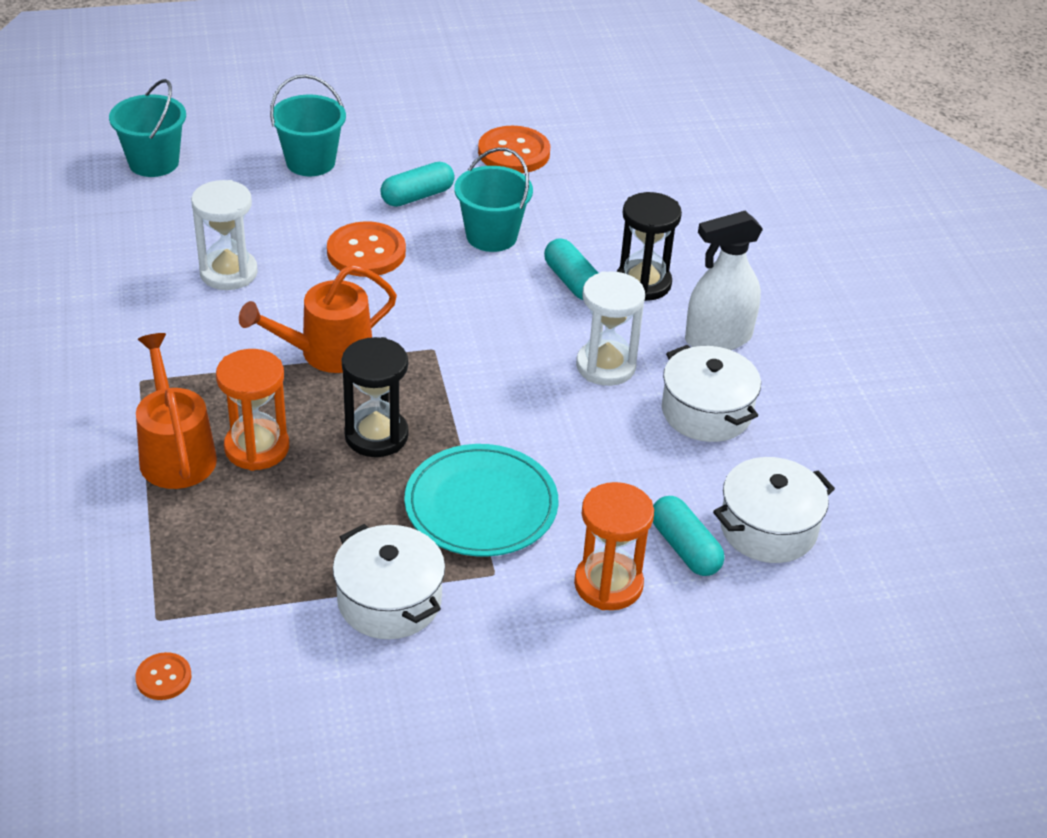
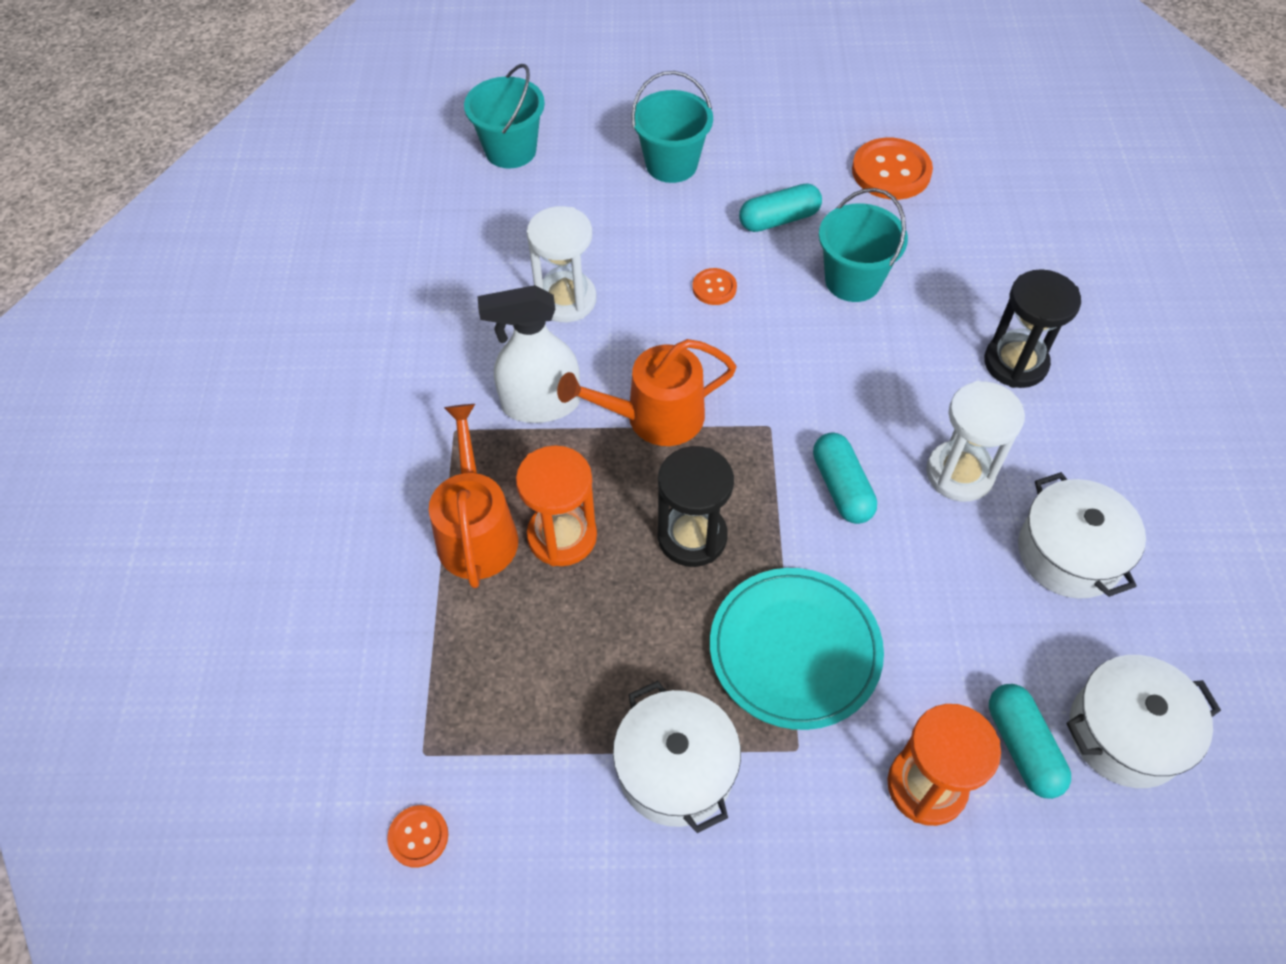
camera: 15 degrees right, 15 degrees up
(366, 252) = (714, 288): orange button -> orange button, size x0.52
(572, 281) = (935, 352): turquoise capsule -> turquoise capsule (841, 487)
(718, 338) = (1094, 450): white spray bottle -> white spray bottle (540, 404)

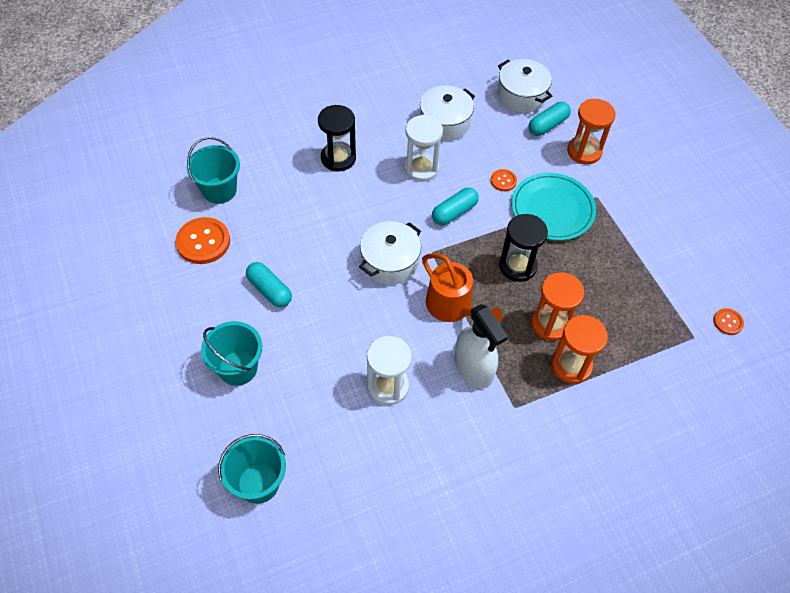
camera: 115 degrees left, 0 degrees up
(476, 531) = (571, 365): orange watering can -> orange hourglass
(675, 769) = (634, 236): white pot -> white pot (390, 262)
(714, 288) = (343, 308): orange button -> orange button (503, 181)
(853, 280) = (307, 240): turquoise bucket -> turquoise bucket (219, 190)

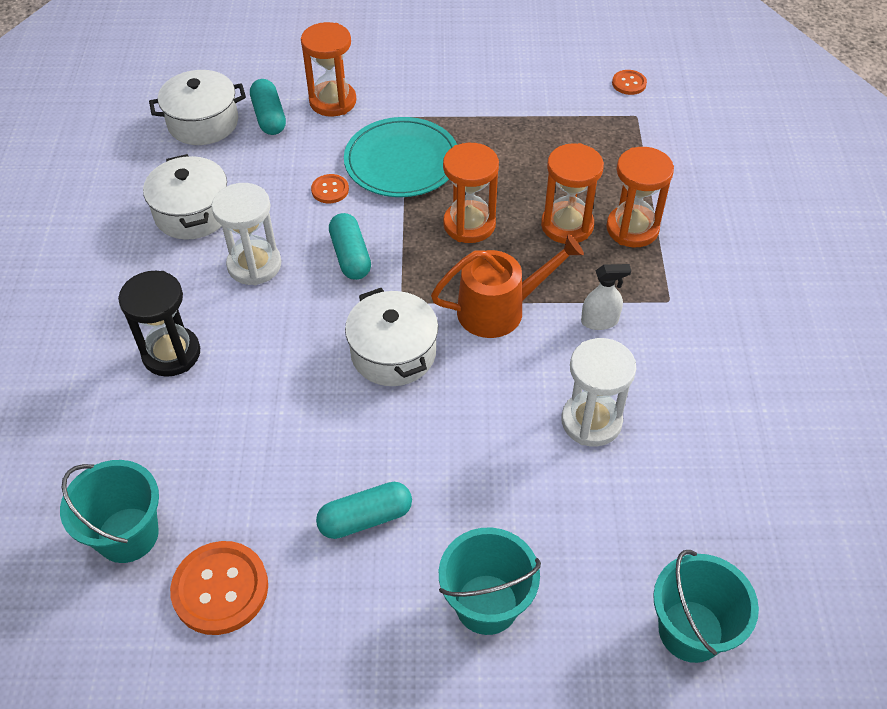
camera: 65 degrees left, 5 degrees down
(473, 368) = (599, 321): white spray bottle -> white spray bottle, size x0.55
(517, 266) = (469, 224): black hourglass -> orange hourglass

